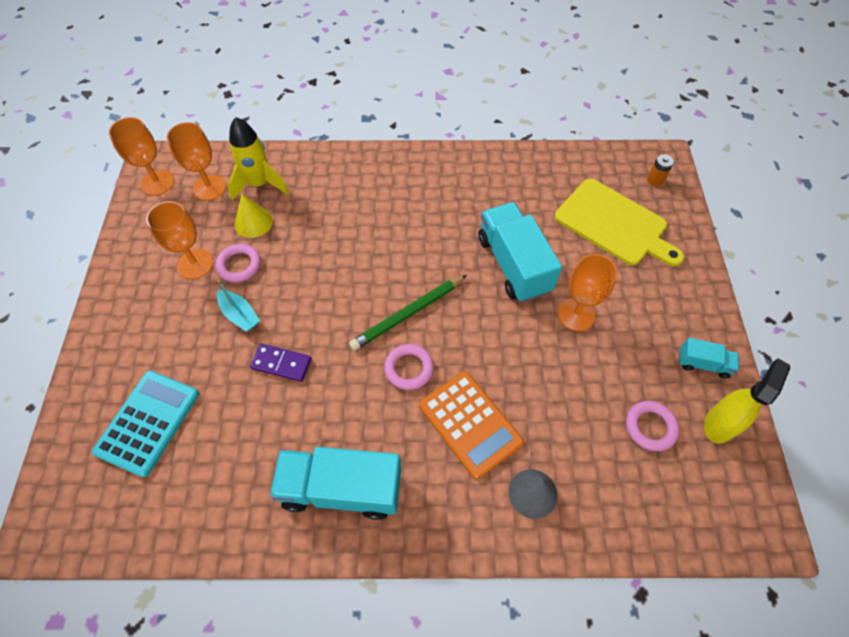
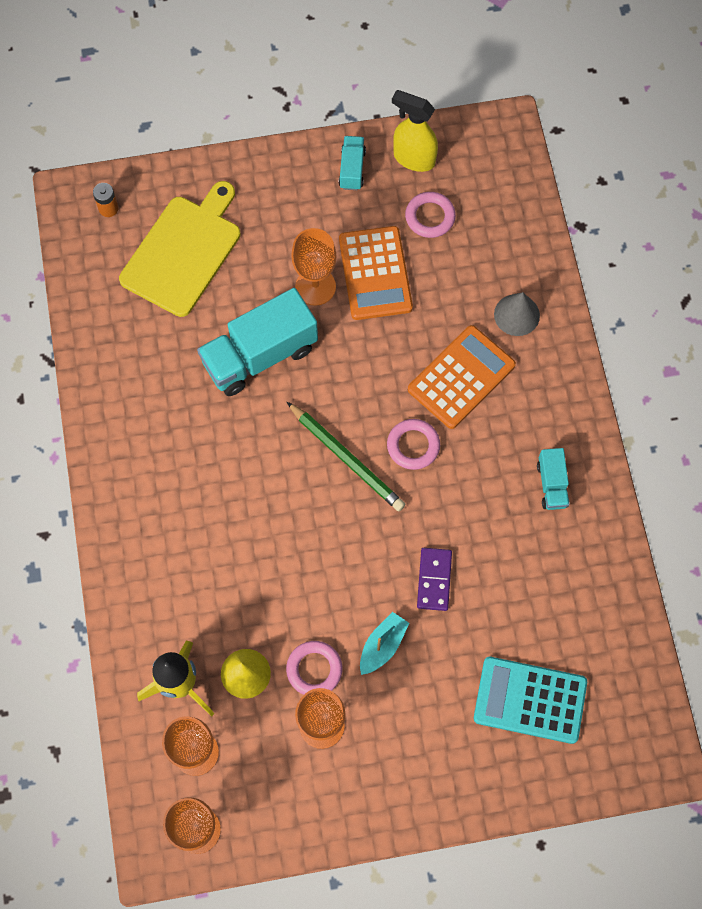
camera: 100 degrees left, 10 degrees up
(341, 488) = (552, 484): turquoise truck -> turquoise truck, size x0.49
(587, 366) = (375, 273): none -> orange calculator

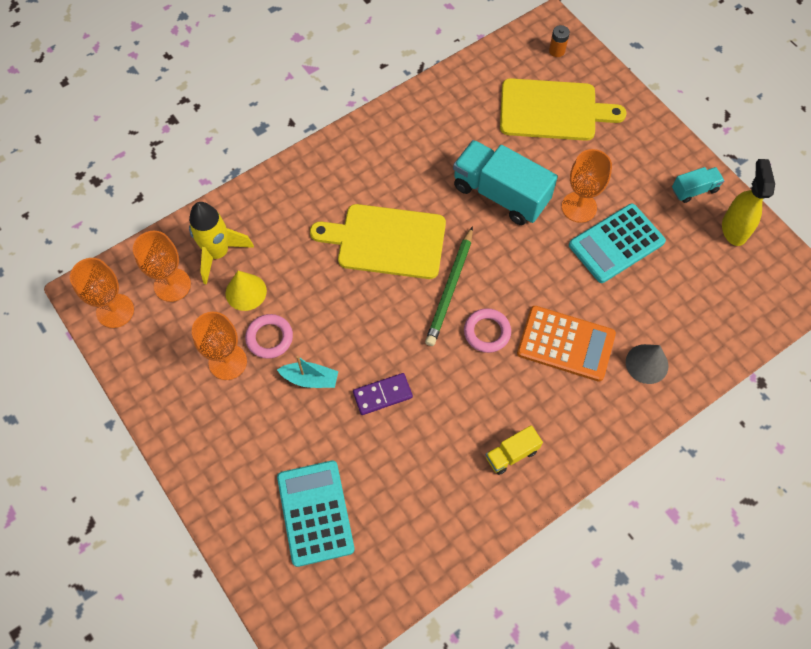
camera: 65 degrees right, 5 degrees down
(257, 497) = (386, 241): none -> yellow cutting board
(375, 273) = (616, 243): orange calculator -> turquoise calculator
(430, 217) = (691, 262): pink ring -> none
(552, 484) = (511, 454): turquoise truck -> yellow truck

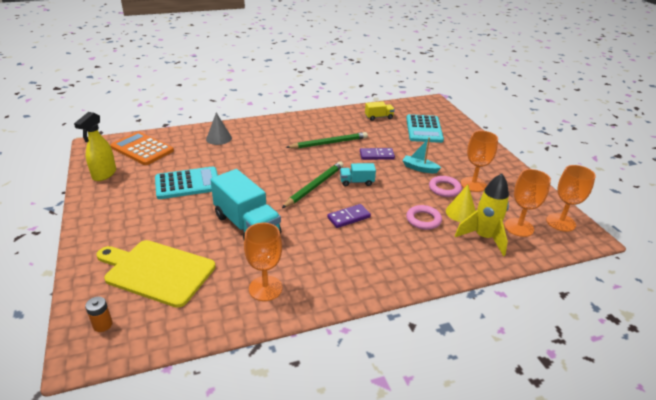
camera: 165 degrees left, 30 degrees down
(386, 241) = (349, 217): yellow cutting board -> purple domino
(468, 407) = (329, 143): none -> green pencil
(487, 332) = (302, 165): pink ring -> pink ring (423, 220)
(511, 454) = (315, 127): yellow truck -> yellow truck (378, 117)
(566, 344) = (258, 152): orange calculator -> orange calculator (142, 149)
(579, 207) = (195, 206): orange goblet -> orange goblet (265, 288)
(694, 190) = (104, 197): turquoise truck -> turquoise truck (356, 182)

